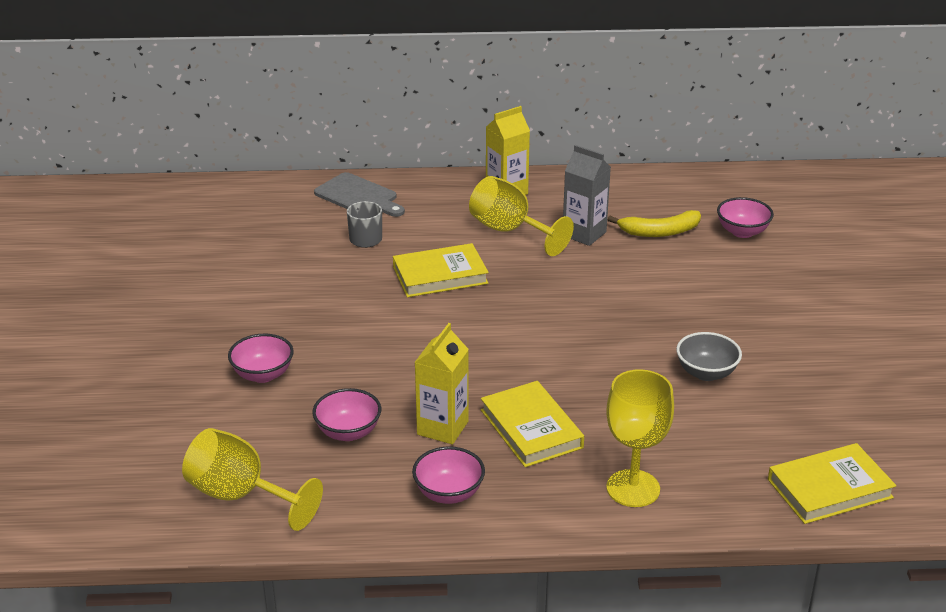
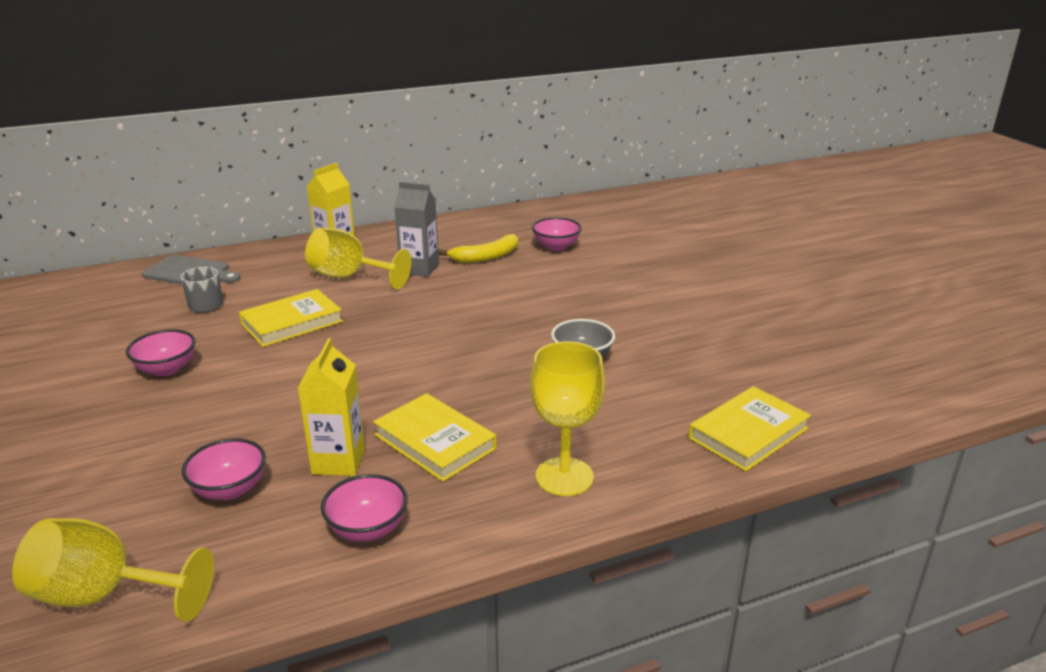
camera: 20 degrees left, 5 degrees down
(263, 374) = (113, 450): pink bowl -> pink bowl (166, 369)

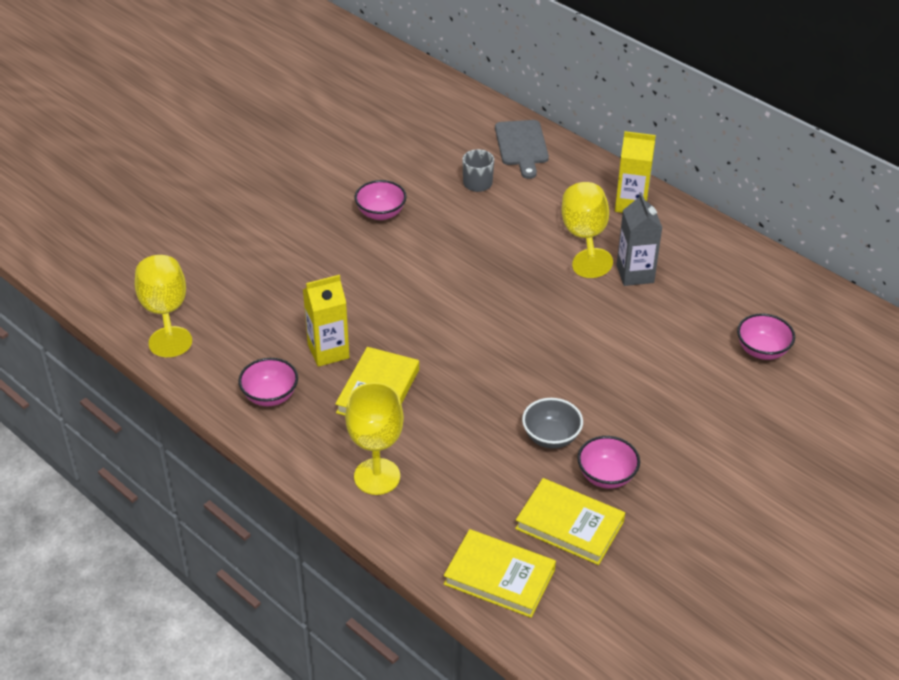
camera: 65 degrees right, 15 degrees up
(230, 489) = (273, 315): pink bowl -> pink bowl (606, 476)
(292, 322) = (486, 242): yellow book -> yellow book (569, 525)
(486, 257) = (695, 308): yellow banana -> none

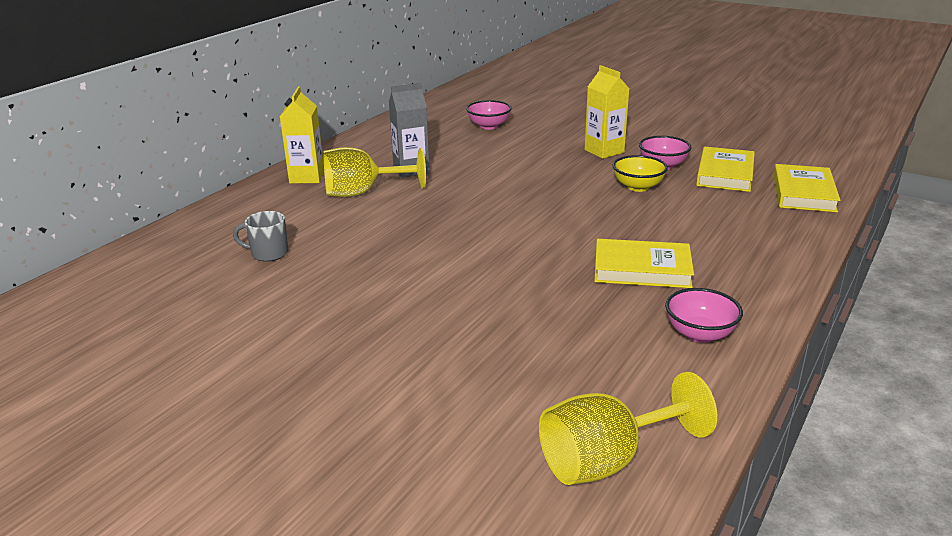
camera: 100 degrees left, 15 degrees down
(328, 351) = (602, 307): yellow carton -> yellow carton (604, 151)
(377, 476) = (754, 254): yellow goblet -> none
(381, 213) = (333, 308): pink bowl -> none
(522, 146) = (197, 235): grey cutting board -> none
(551, 437) = (638, 187): grey bowl -> yellow bowl

